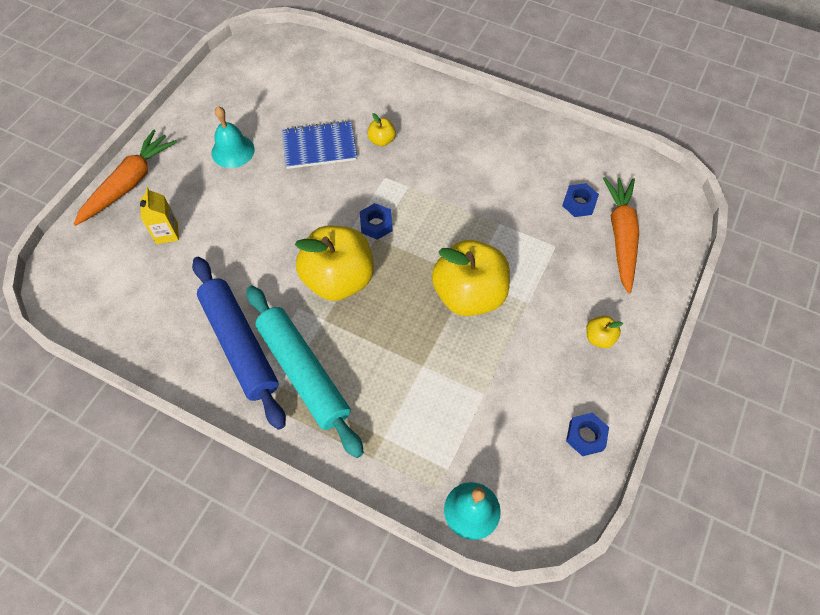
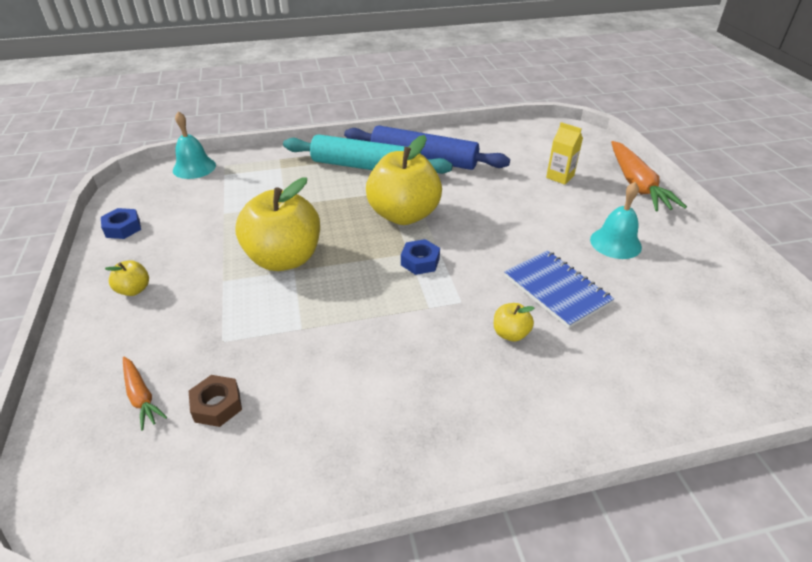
camera: 140 degrees right, 20 degrees down
(319, 147) = (556, 290): blue notebook -> blue notebook turned 75 degrees counterclockwise
(579, 203) = (217, 405): blue nut -> brown nut
(621, 236) = (141, 396): orange carrot -> orange carrot, size x0.52

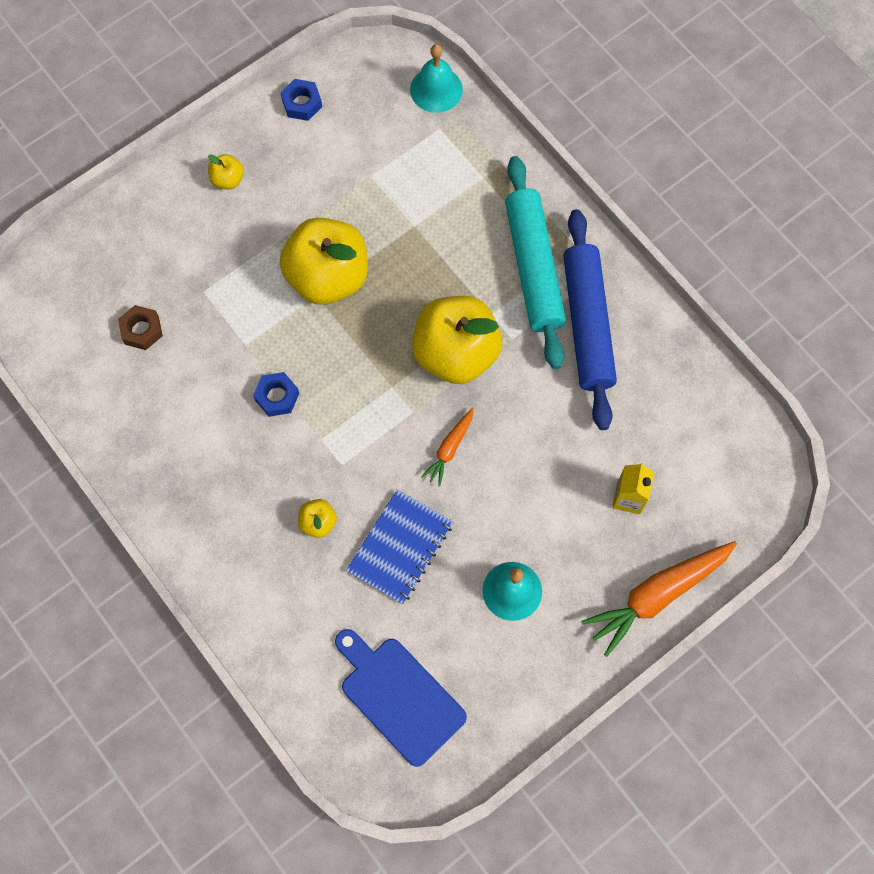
camera: 65 degrees right, 30 degrees up
(141, 396) = (126, 271): orange carrot -> orange carrot (450, 448)
(420, 261) = (383, 403): blue nut -> blue nut (277, 397)
(703, 332) = (399, 697): none -> blue cutting board

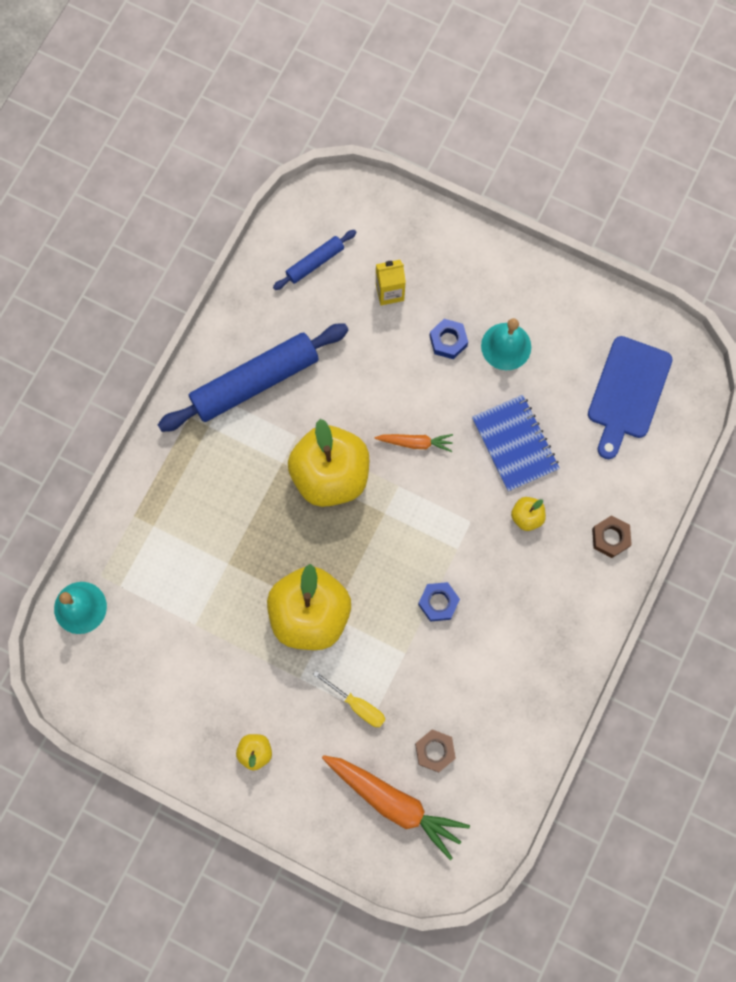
camera: 115 degrees left, 5 degrees up
(221, 282) = (357, 705): none -> yellow screwdriver
(253, 596) = (610, 538): none -> brown nut
(302, 103) = (147, 724): blue nut -> blue nut (448, 341)
(400, 547) = (515, 444): blue notebook -> blue notebook turned 60 degrees clockwise
(533, 267) = (223, 446): turquoise rolling pin -> none
(657, 595) = (456, 242): orange carrot -> orange carrot (394, 802)
(695, 437) = (315, 262): none -> blue rolling pin

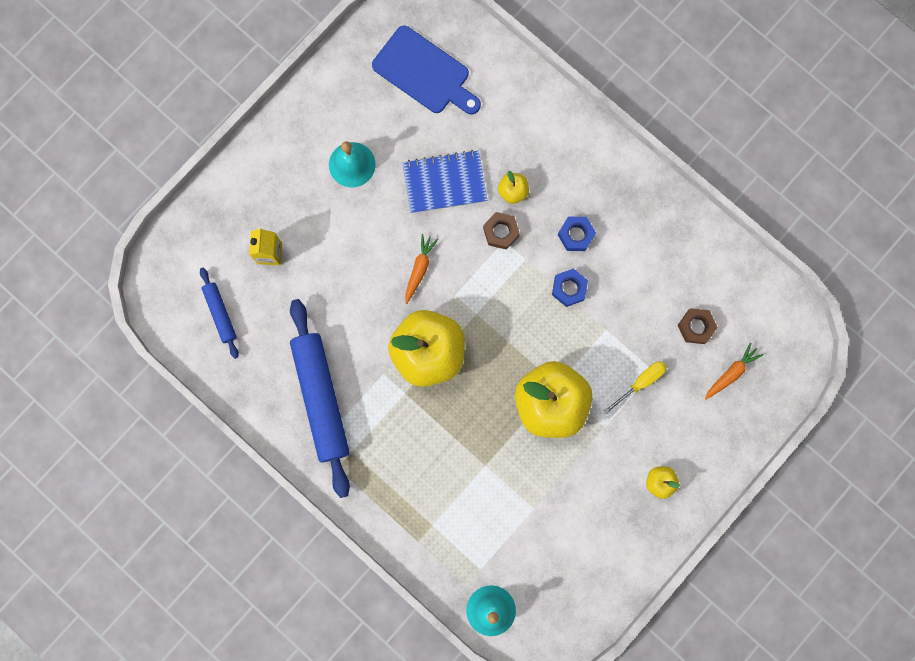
camera: 75 degrees left, 5 degrees up
(394, 802) = (731, 373): orange carrot -> orange carrot, size x0.52
(448, 341) = (332, 214): blue nut -> blue nut (576, 235)
(610, 538) = (550, 126): brown nut -> brown nut (501, 232)

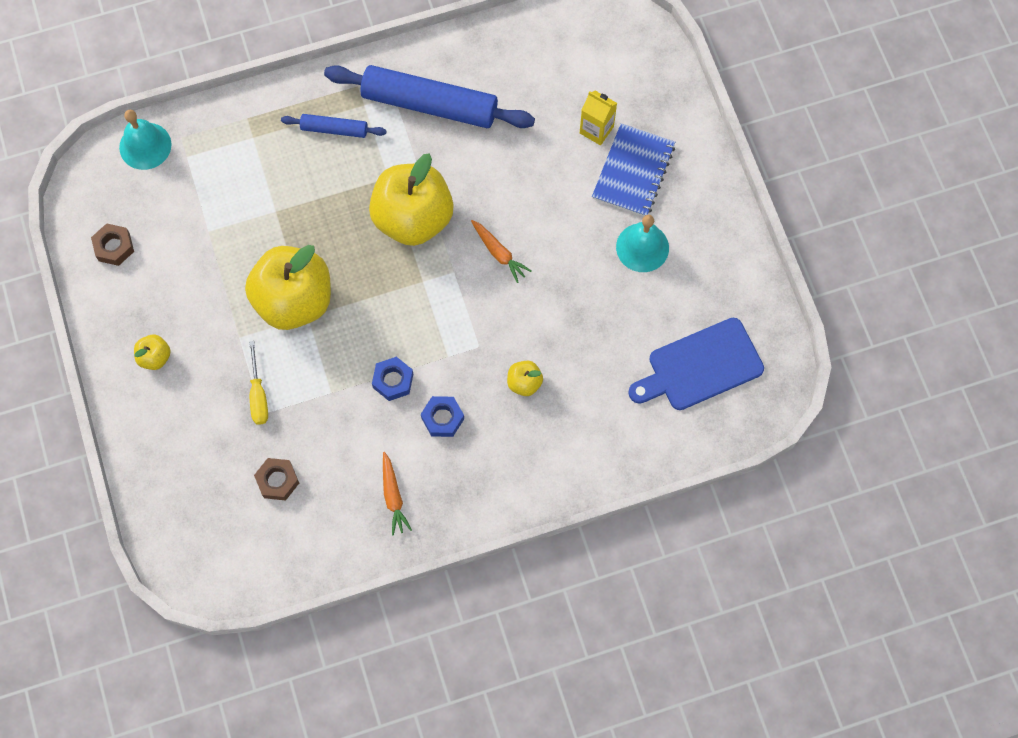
camera: 120 degrees right, 10 degrees down
(220, 313) = (563, 60): blue rolling pin -> blue rolling pin (334, 129)
(444, 183) = (572, 323): blue notebook -> blue notebook (633, 172)
(501, 232) = (490, 348): brown nut -> brown nut (114, 247)
(731, 373) = (210, 487): orange carrot -> orange carrot (393, 496)

